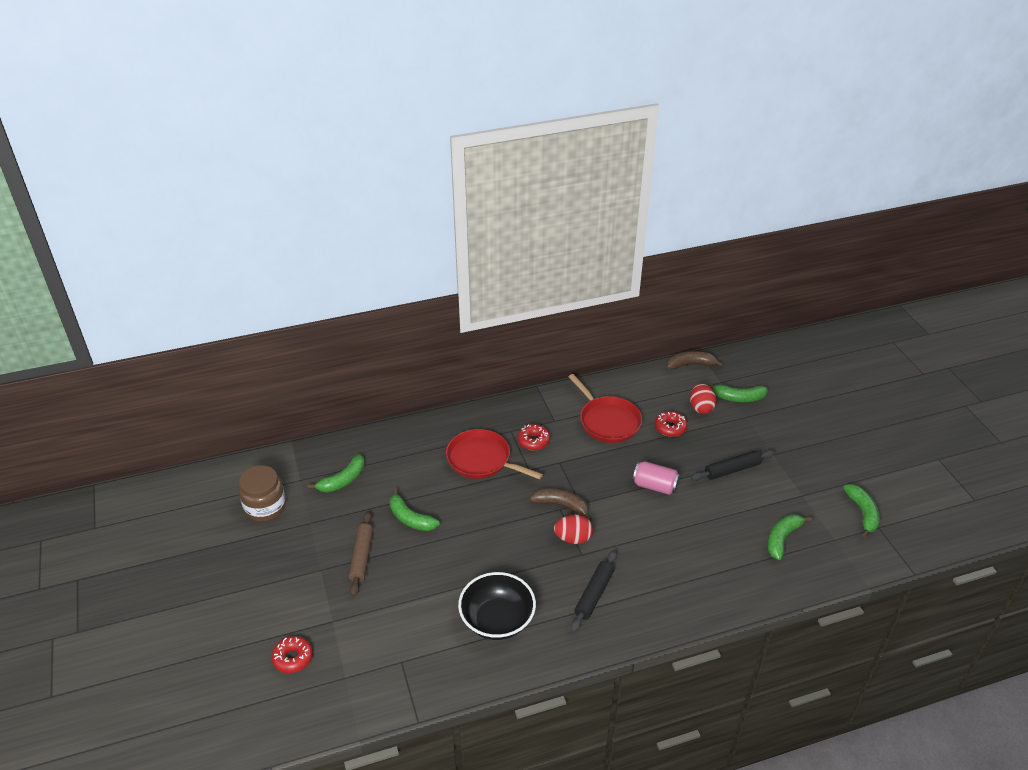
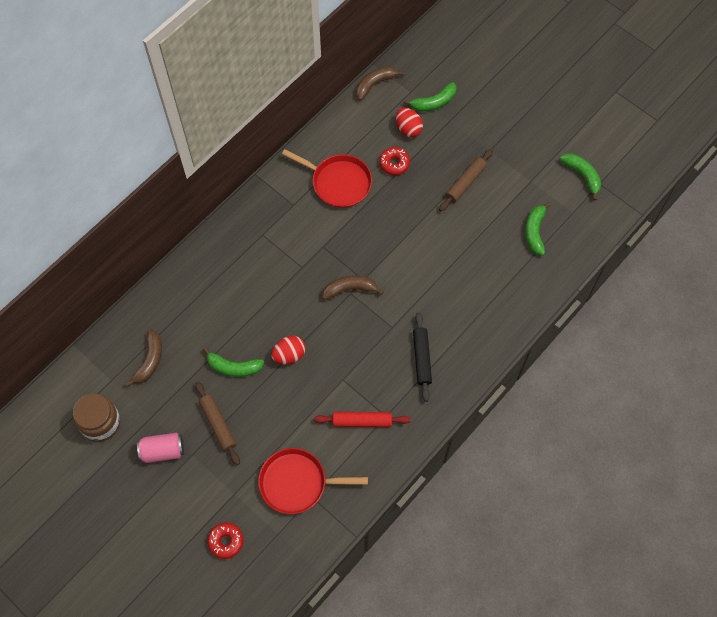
camera: 30 degrees left, 25 degrees up
(343, 480) = (150, 361): green banana -> brown banana
(481, 460) = (256, 277): red pan -> red pan (297, 483)
(497, 620) = (362, 421): black bowl -> red rolling pin
(533, 441) = (288, 236): red donut -> none
(573, 538) = (377, 316): red egg -> red egg (289, 355)
(655, 486) = (413, 231): pink can -> pink can (163, 451)
(732, 470) = (465, 183): black rolling pin -> brown rolling pin

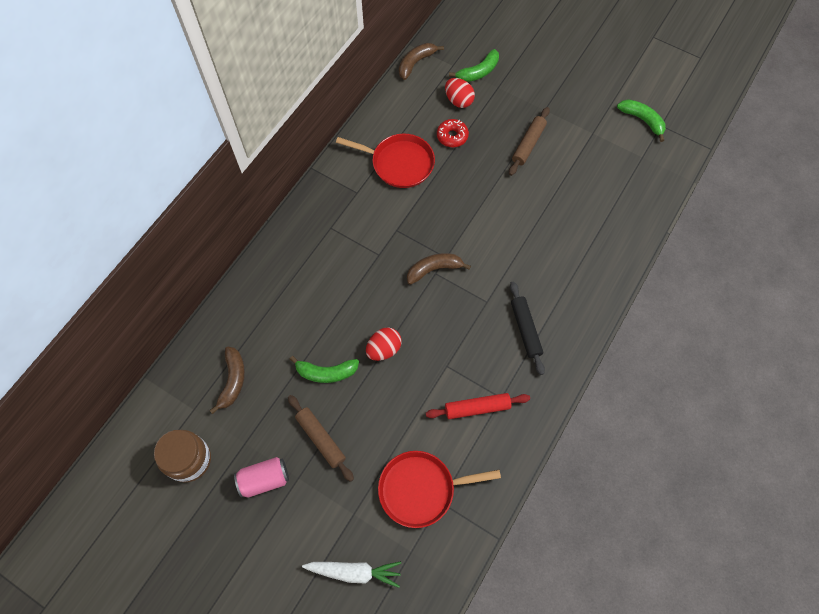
camera: 10 degrees left, 0 degrees up
(226, 541) = (354, 572): red donut -> white carrot
(535, 231) = (609, 181): green banana -> none

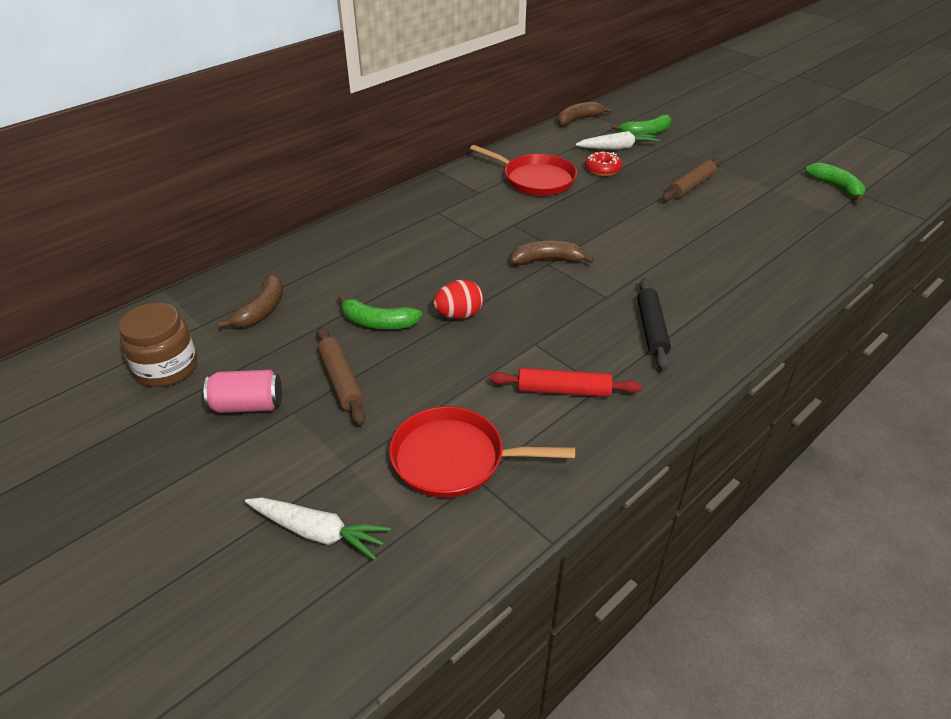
camera: 15 degrees right, 25 degrees down
(458, 101) = (617, 148): red egg -> white carrot

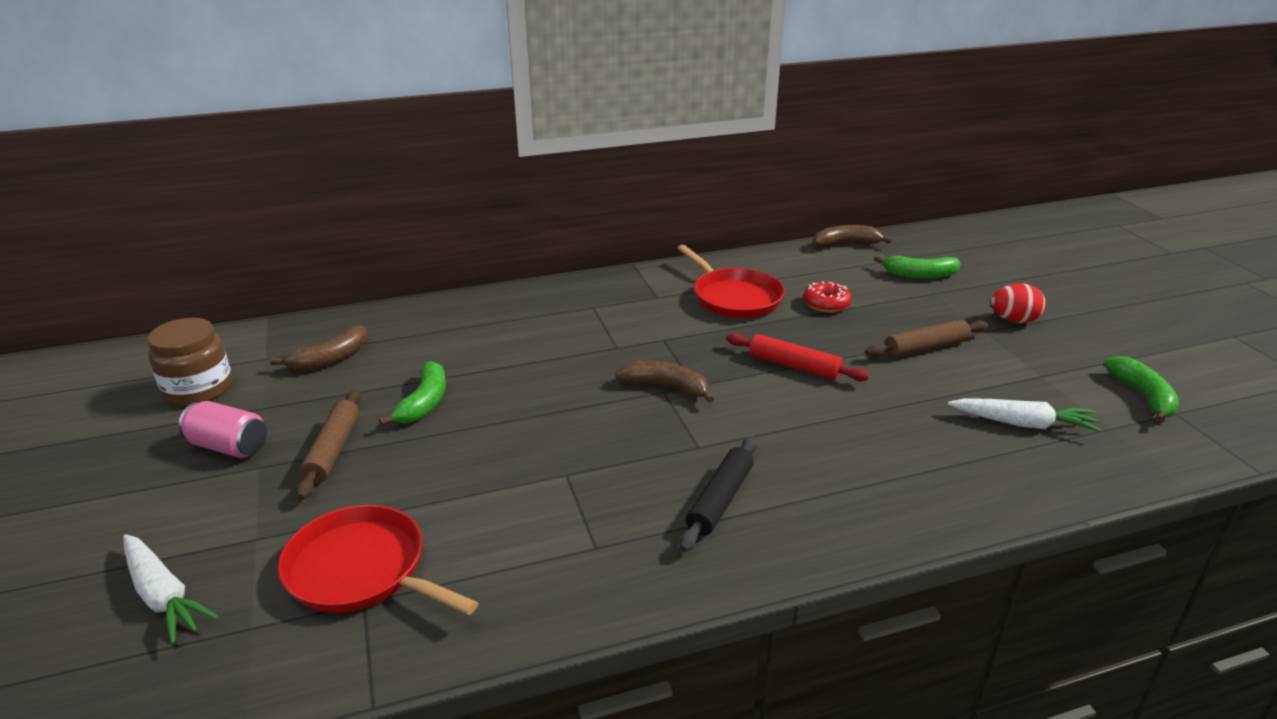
camera: 25 degrees right, 10 degrees down
(377, 322) = (424, 402): green banana -> green banana turned 120 degrees counterclockwise
(459, 315) = (513, 419): red egg -> red egg (1013, 320)
(563, 390) = (549, 537): red rolling pin -> red rolling pin (794, 366)
(617, 148) = (867, 284): white carrot -> white carrot (1023, 424)

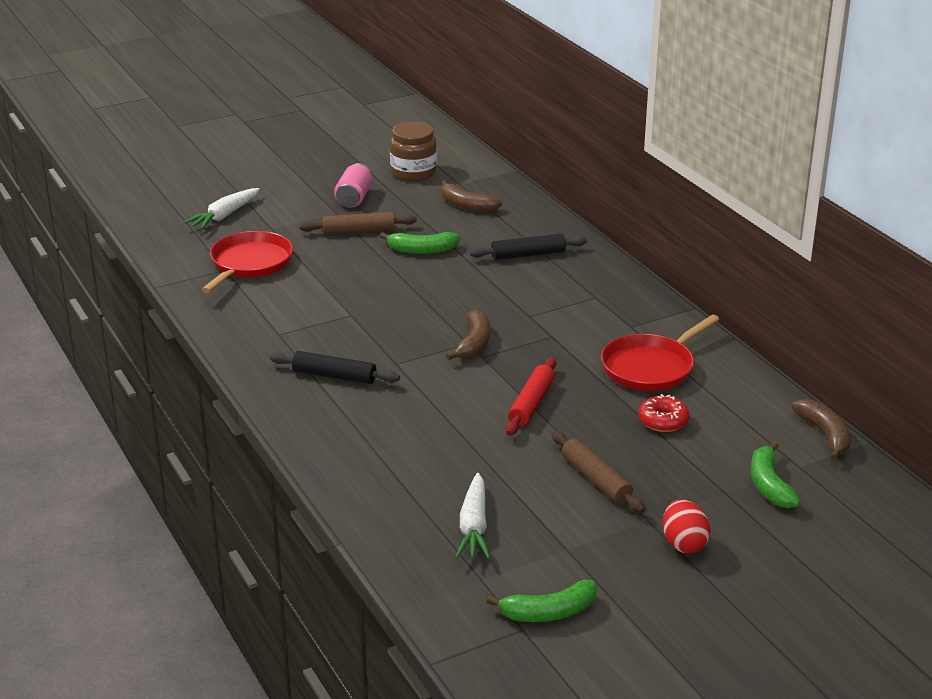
camera: 80 degrees right, 0 degrees up
(481, 333) = (528, 254): none -> black rolling pin

